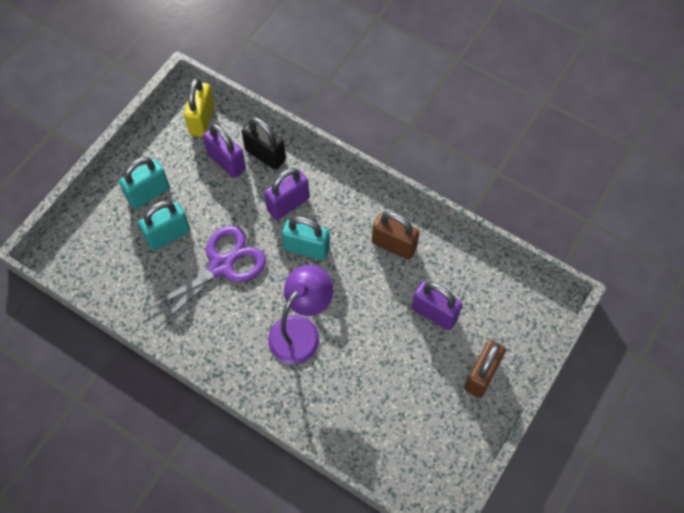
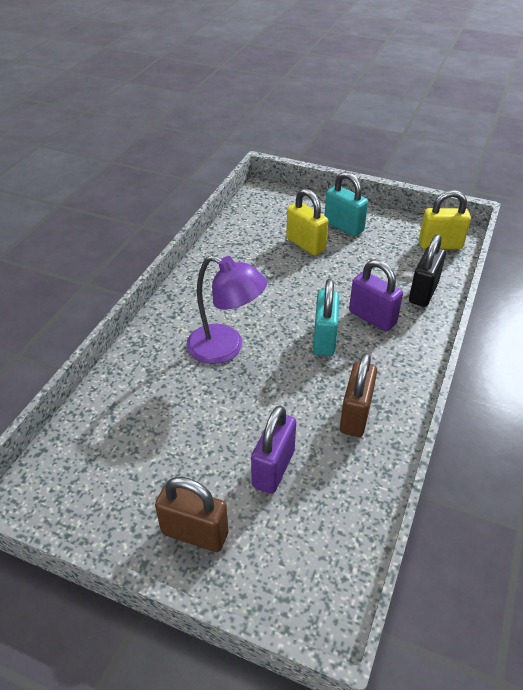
camera: 80 degrees right, 20 degrees down
(168, 235) = (305, 244): turquoise padlock -> yellow padlock
(222, 265) = (284, 282): purple scissors -> none
(226, 162) = (401, 267): purple padlock -> none

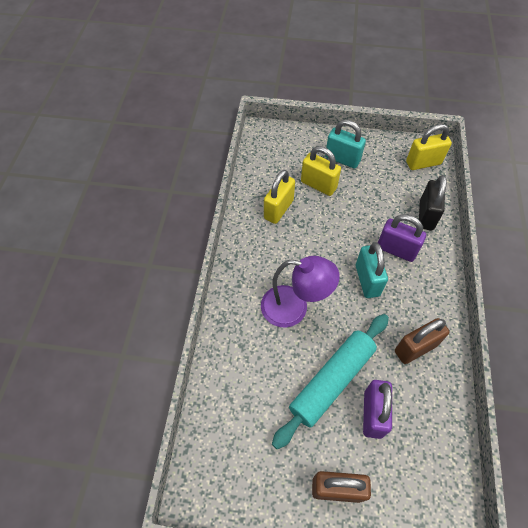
camera: 15 degrees left, 15 degrees up
(238, 425) = (332, 381): none -> turquoise rolling pin
(250, 258) = (278, 209): none -> yellow padlock
(355, 415) = (415, 348): brown padlock -> brown padlock turned 60 degrees clockwise

